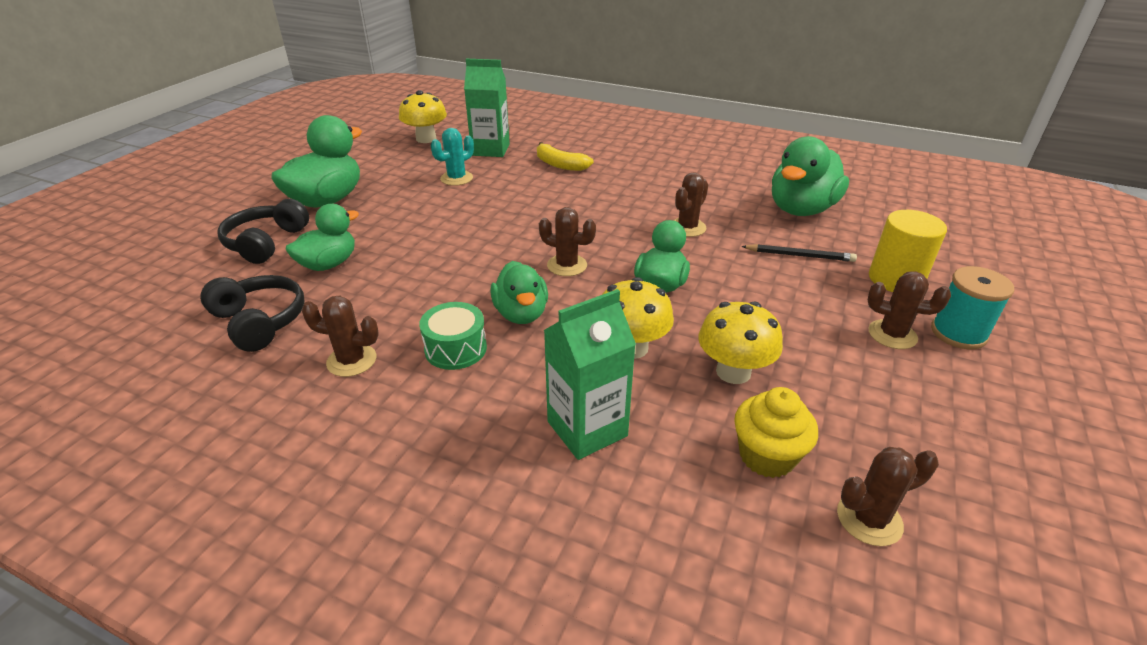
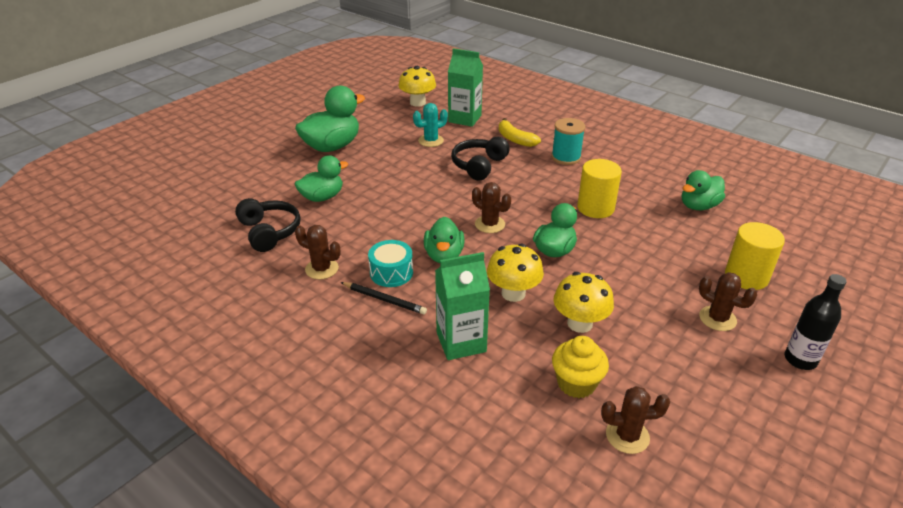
camera: 15 degrees right, 0 degrees up
(266, 242) = (284, 174): black headphones -> black headphones (479, 165)
(455, 348) = (391, 272): green drum -> turquoise drum
(687, 227) = (595, 208): brown cactus -> yellow cylinder
(799, 255) = (676, 245): black pencil -> black pencil (384, 299)
(801, 209) = (698, 206): green duck -> green duck, size x0.65
(958, 333) = (773, 327): turquoise spool -> turquoise spool (566, 157)
(1011, 367) = (800, 360): none -> black bottle

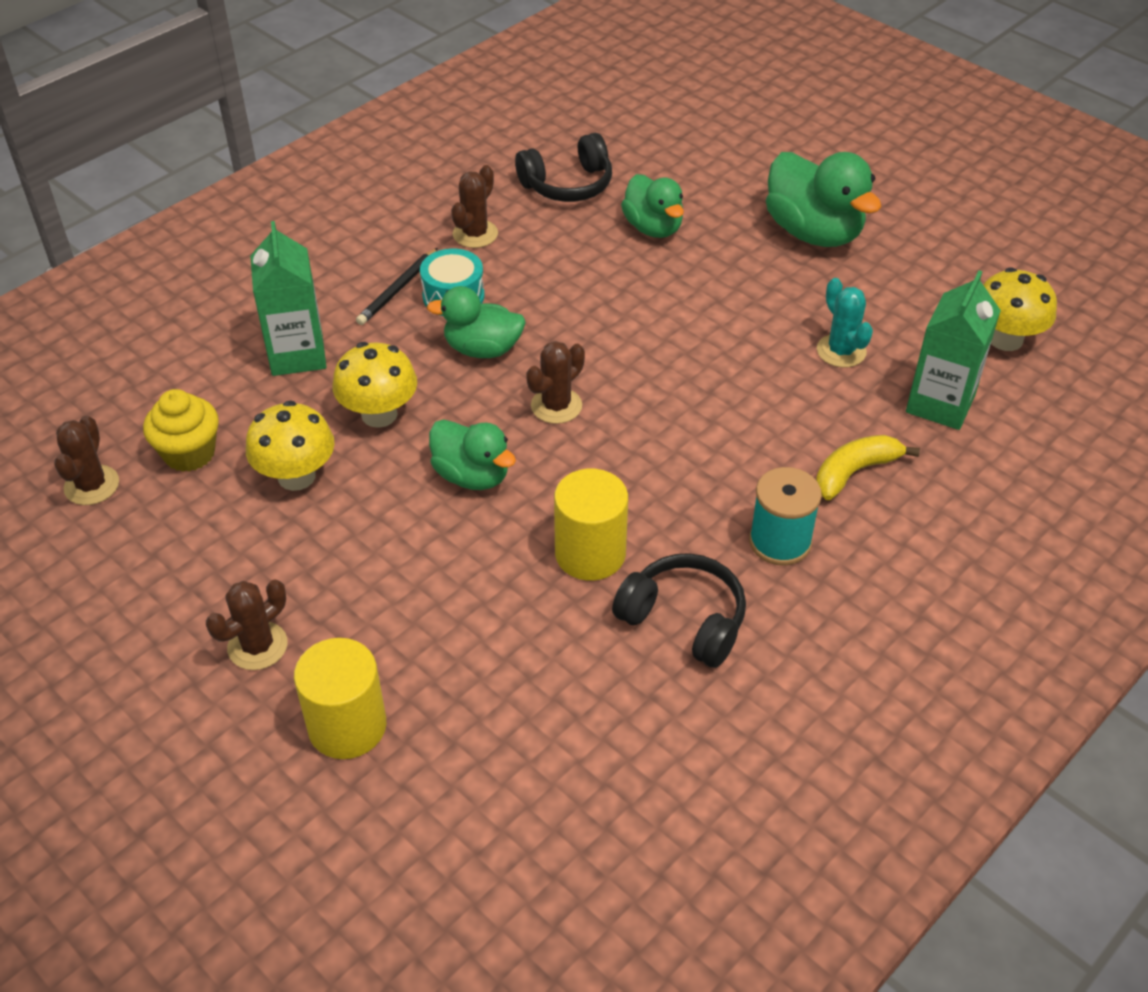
camera: 95 degrees right, 10 degrees up
(479, 165) = (747, 409): black headphones -> black headphones (684, 620)
(698, 206) = (579, 723): green duck -> none
(800, 360) = (139, 724): black bottle -> none

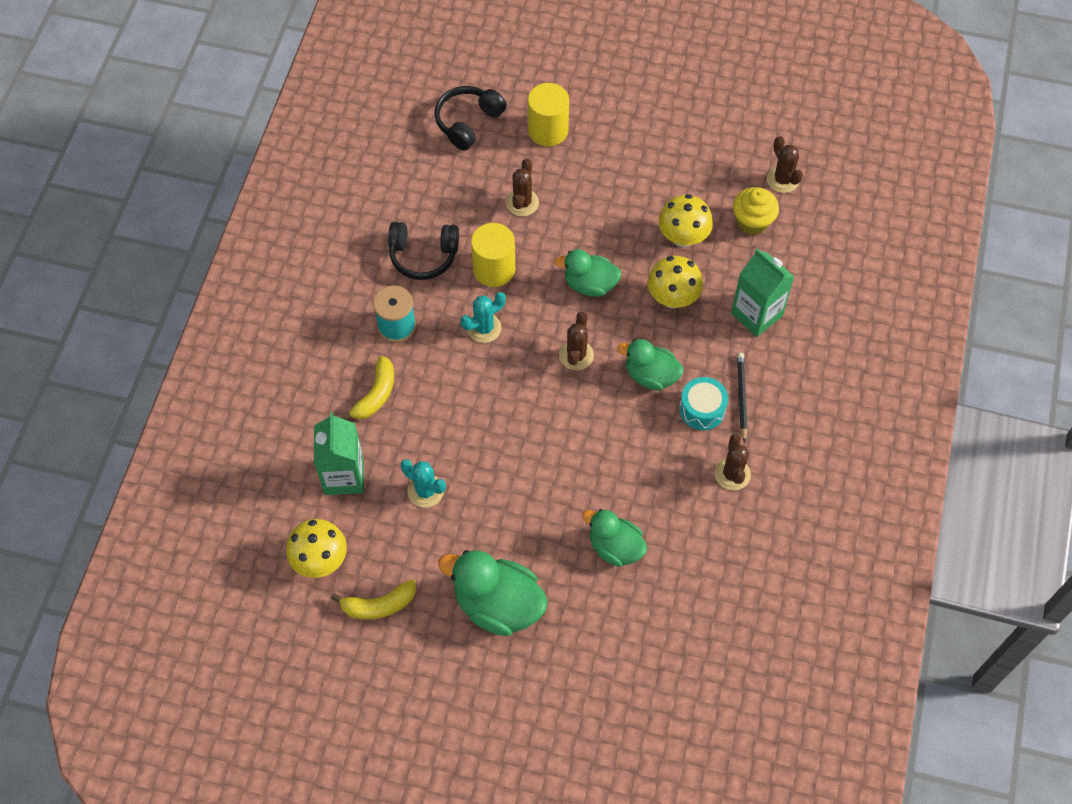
camera: 150 degrees right, 15 degrees up
(257, 646) = (620, 144): brown cactus -> brown cactus (522, 203)
(482, 349) = (651, 375): green duck -> green duck turned 135 degrees counterclockwise
(567, 184) = (706, 562): black headphones -> black headphones (468, 122)
(656, 486) = (484, 328): none -> turquoise cactus
(950, 278) = (379, 605): none -> yellow banana

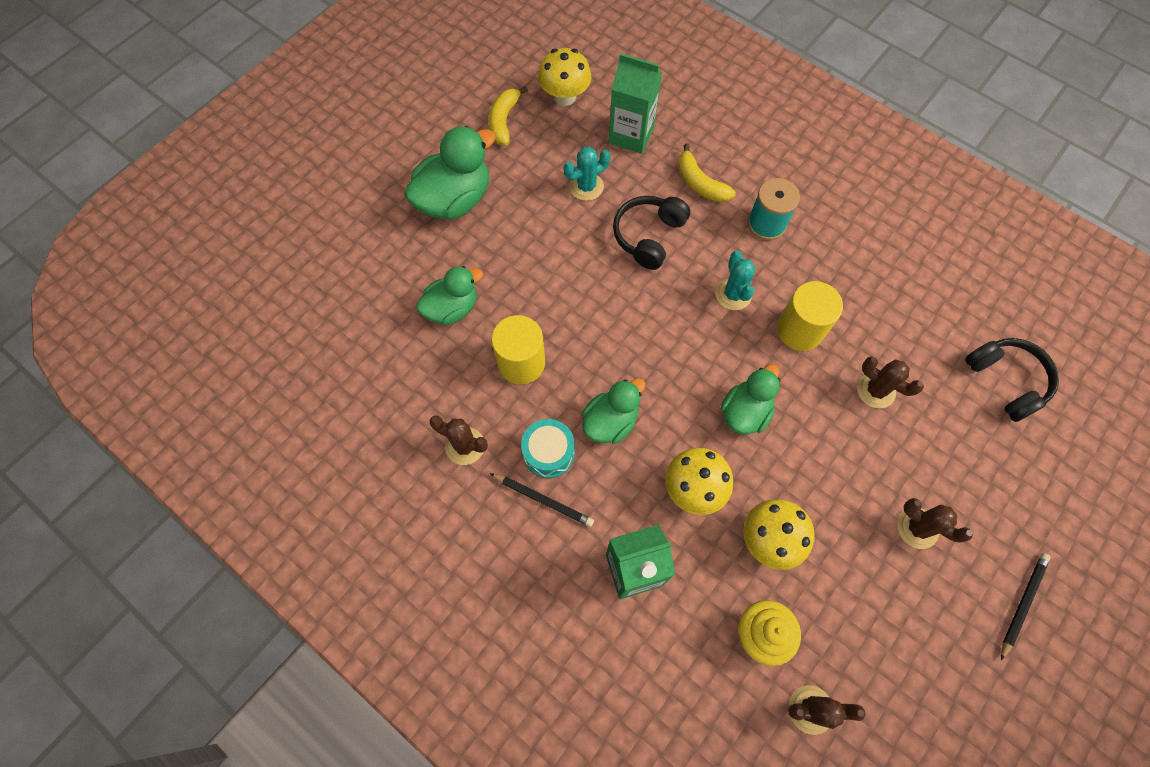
camera: 115 degrees right, 5 degrees up
(423, 255) = (840, 274): black headphones -> black headphones (649, 236)
(548, 130) = (971, 459): yellow cylinder -> yellow cylinder (521, 362)
(576, 355) = (666, 362): brown cactus -> brown cactus (917, 528)
(640, 81) = (1022, 604): none -> black pencil

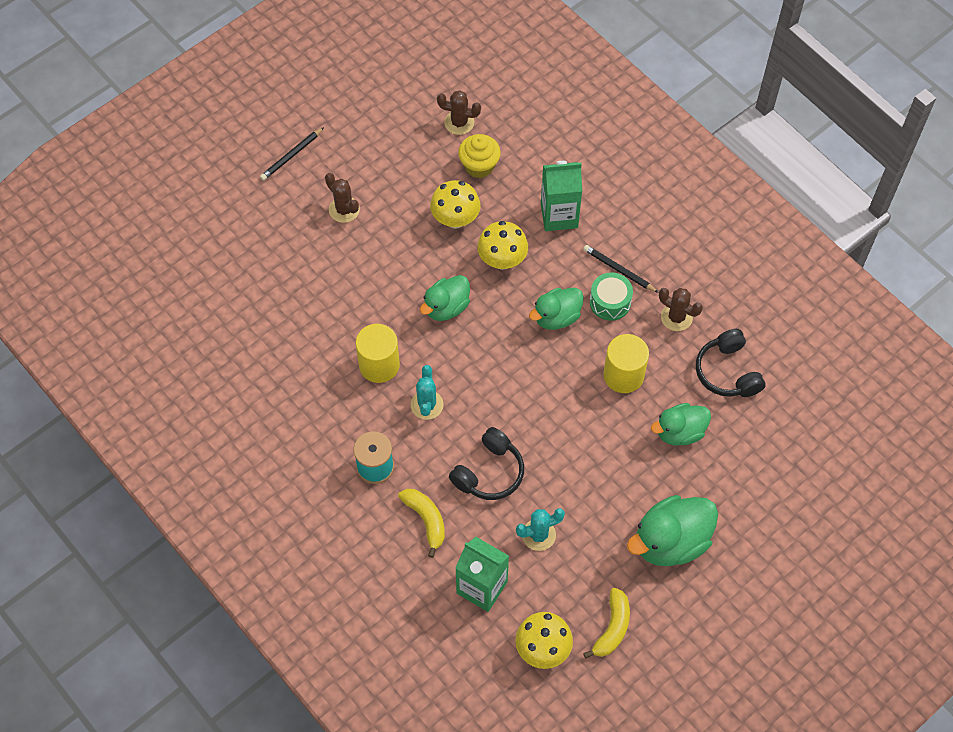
camera: 170 degrees left, 5 degrees down
(548, 453) = (610, 302): turquoise drum -> green drum
(876, 390) = (334, 307): brown cactus -> none
(1006, 381) = (226, 298): black headphones -> black headphones (727, 372)

